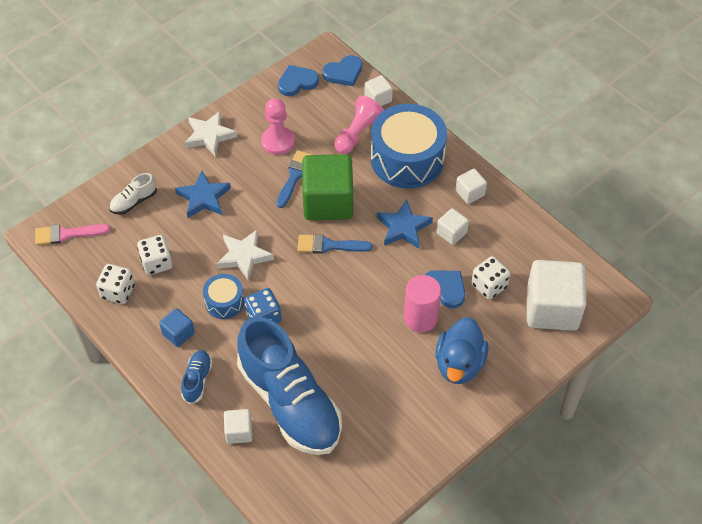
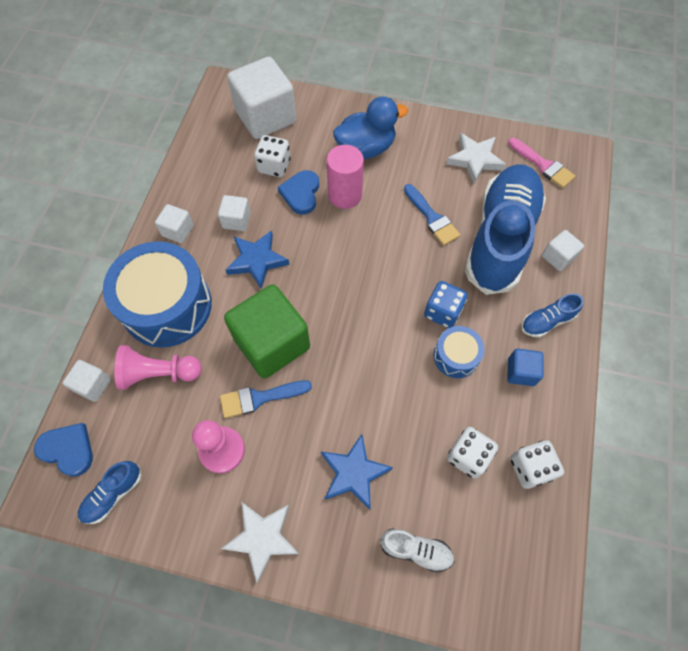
camera: 125 degrees left, 10 degrees up
(67, 234) = (515, 593): pink brush -> pink brush (543, 165)
(244, 256) = (394, 376): white star -> white star (475, 160)
(297, 82) = (113, 494): blue heart -> blue shoe
(329, 245) = (323, 309): blue brush -> blue brush (432, 218)

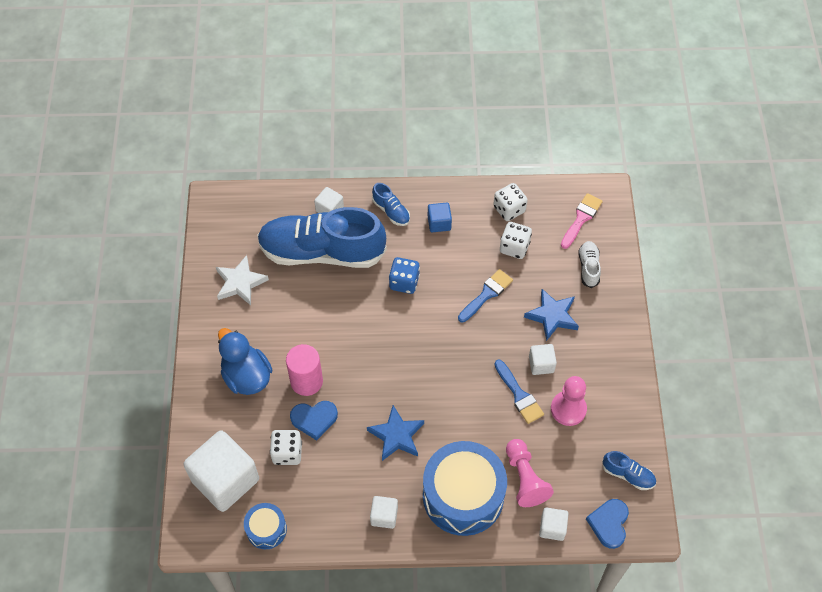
camera: 105 degrees left, 5 degrees down
(236, 220) = (358, 467): white cube -> white cube (541, 364)
(262, 538) = (617, 362): white star -> none
(272, 343) = (471, 400): green cube -> none
(432, 218) = (314, 306): blue brush -> blue brush (486, 294)
(456, 356) = (440, 267): blue drum -> blue drum (266, 529)
(543, 165) = (234, 229): pink brush -> pink brush (581, 218)

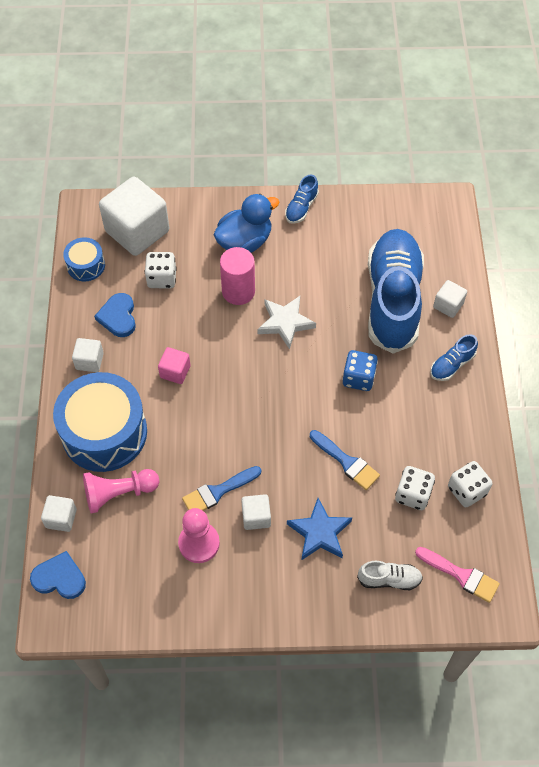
camera: 90 degrees right, 0 degrees up
(240, 283) = (351, 230): white star -> white star (285, 323)
(314, 419) = (196, 299): blue heart -> blue heart (118, 317)
(396, 435) = (175, 371): blue star -> pink cube
(439, 223) = (440, 414): blue cube -> none
(628, 475) = (115, 603): blue shoe -> blue shoe (301, 207)

